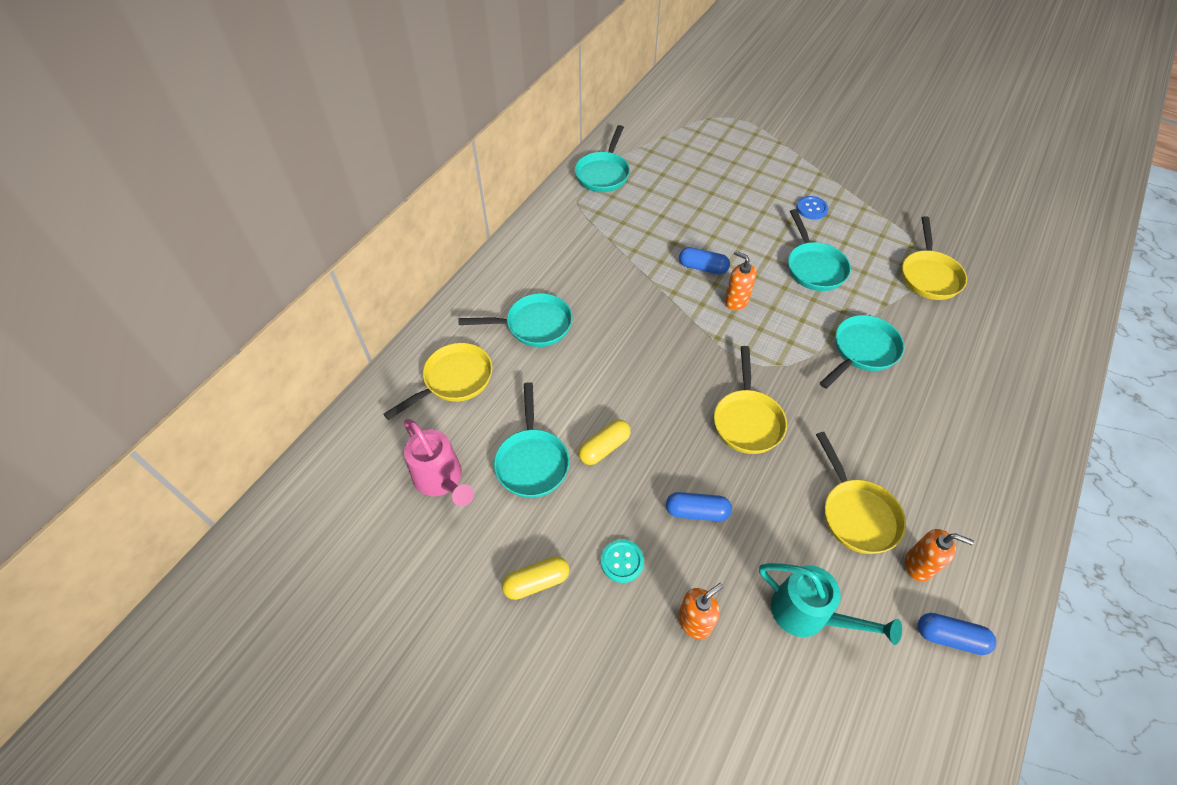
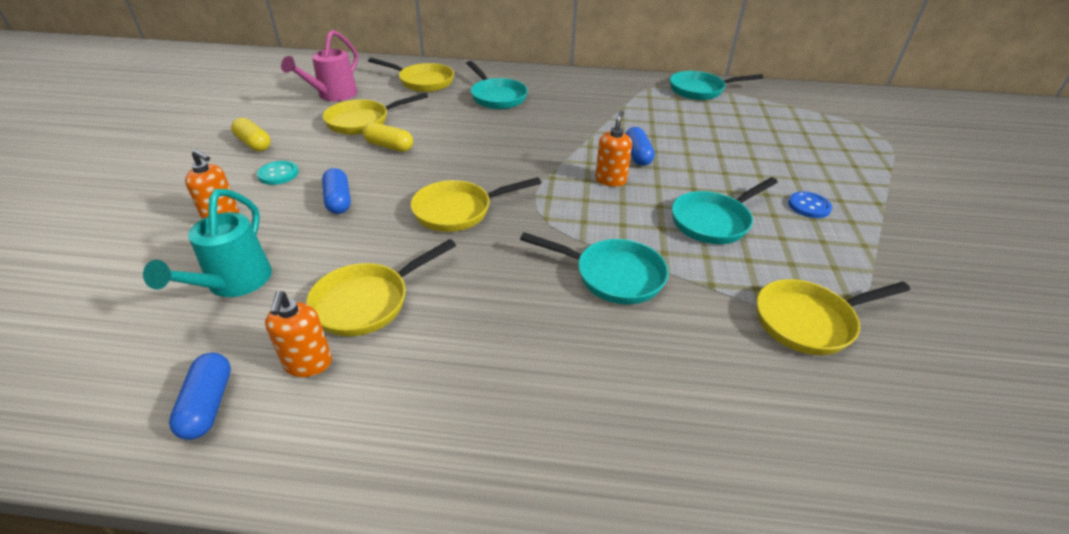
camera: 65 degrees right, 15 degrees down
(532, 461) = (363, 121): turquoise pan -> yellow pan

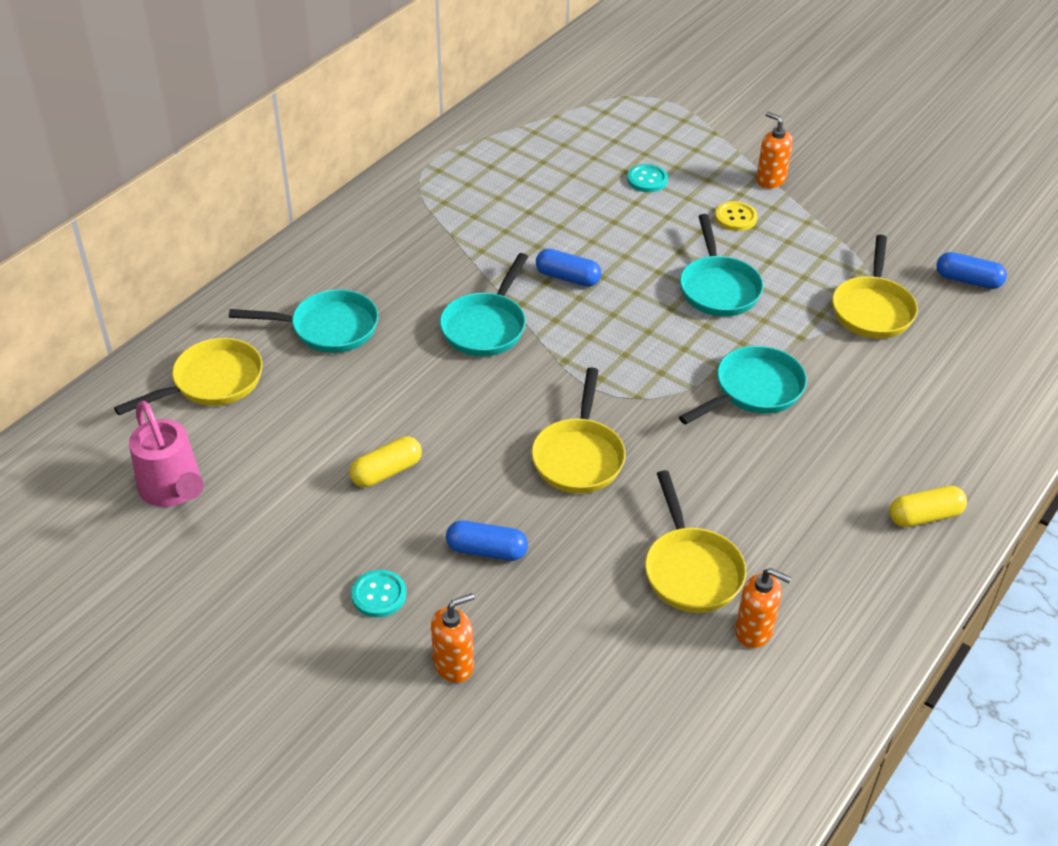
camera: 60 degrees left, 5 degrees up
(208, 405) = (769, 709): blue capsule -> blue capsule (968, 280)
(234, 283) = (597, 669): turquoise watering can -> none
(254, 144) = (268, 607): yellow capsule -> yellow capsule (924, 516)
(363, 121) = (291, 479): yellow pan -> none
(610, 180) = (601, 320): orange soap dispenser -> orange soap dispenser (770, 180)
(700, 90) = (462, 155): turquoise pan -> turquoise pan (486, 326)
(786, 156) = (647, 180): none -> turquoise button
(809, 206) = (735, 217): blue button -> yellow button

